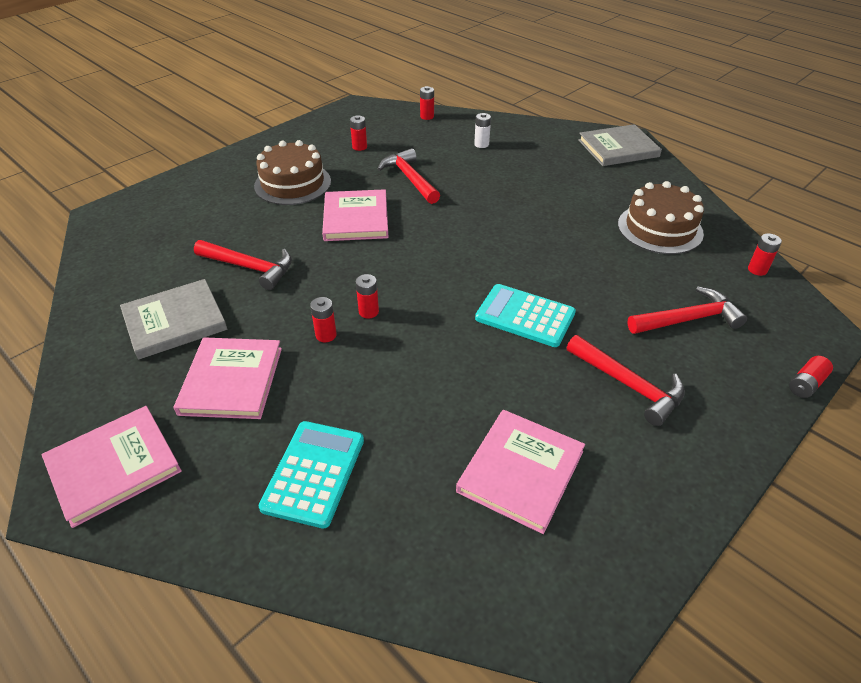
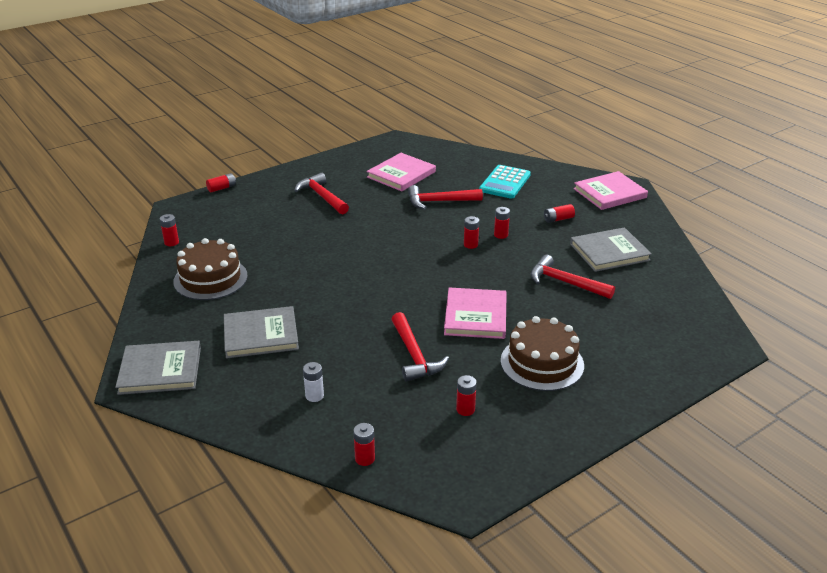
camera: 170 degrees left, 10 degrees down
(232, 380) = (558, 219): pink book -> red battery
(525, 316) = (362, 232): turquoise calculator -> none
(558, 181) = (261, 335): none -> grey book
(688, 319) = (255, 220): red hammer -> red hammer (439, 201)

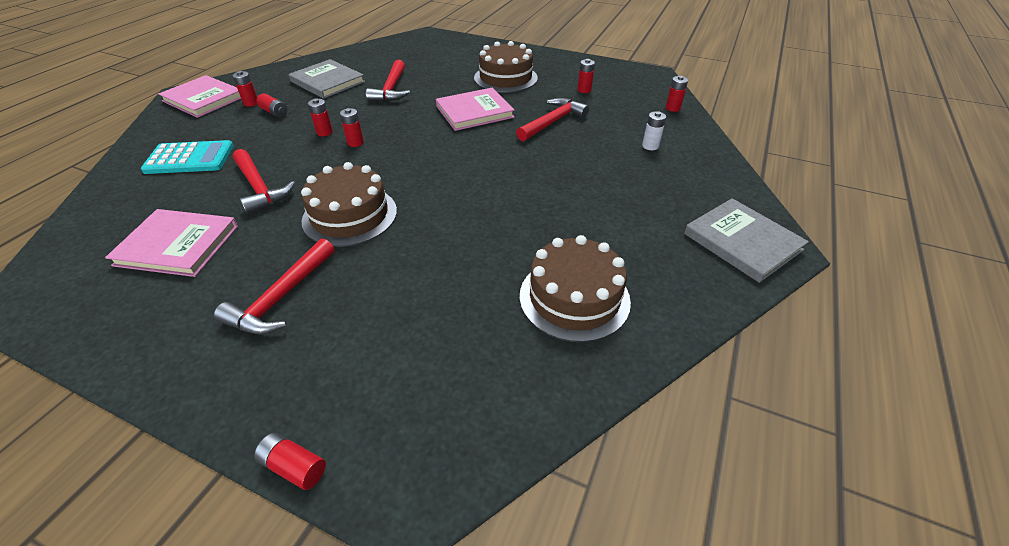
camera: 120 degrees left, 10 degrees up
(171, 242) = (531, 408): red battery -> red battery (251, 103)
(261, 335) = (620, 205): grey book -> none
(373, 226) = (350, 215): none -> brown cake

